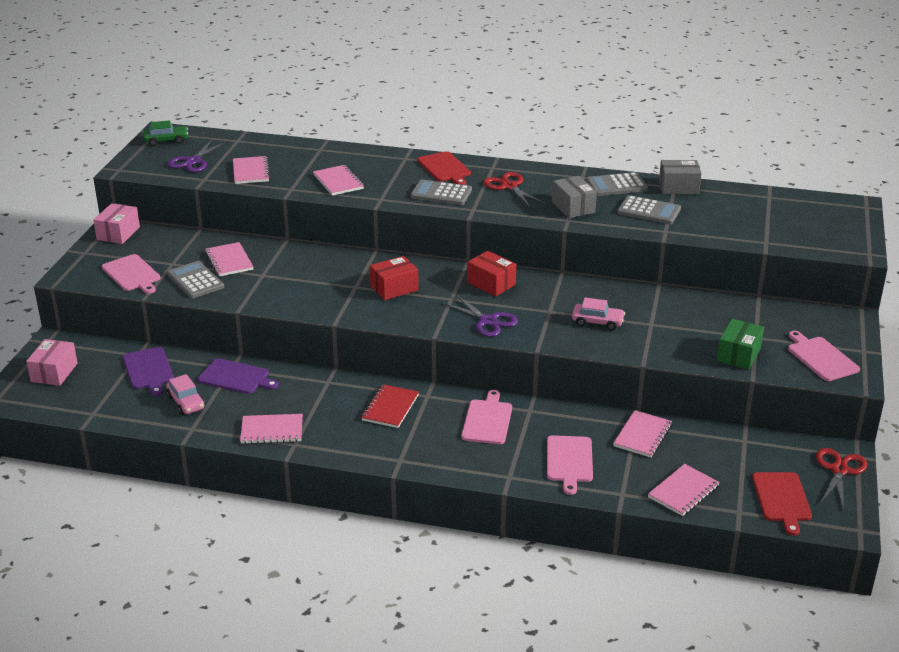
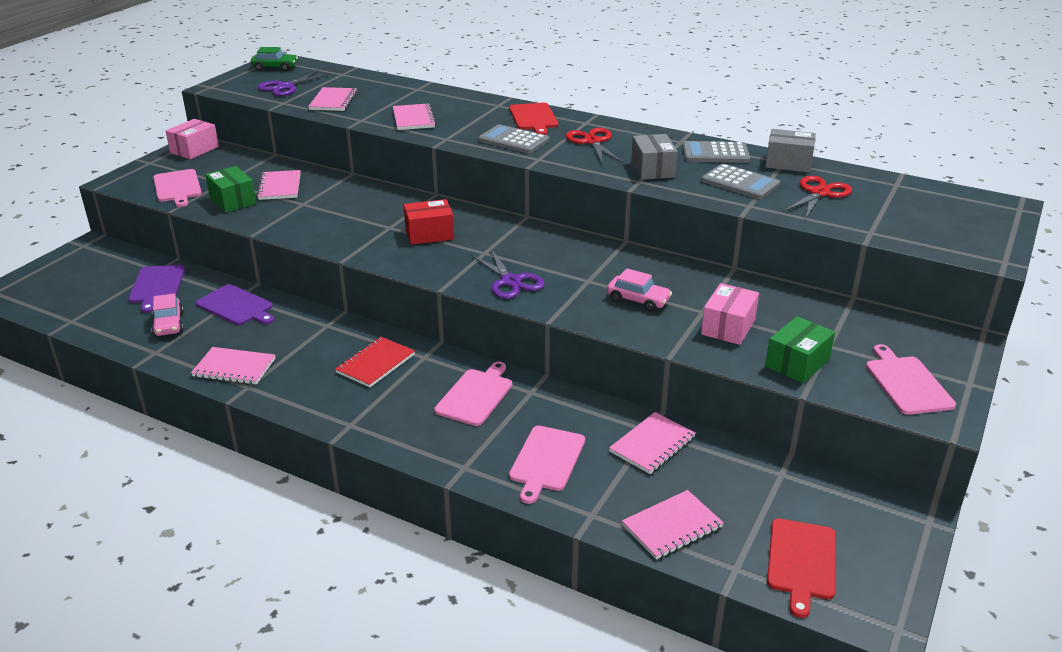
camera: 15 degrees right, 0 degrees up
(54, 372) = (67, 275): pink box -> pink box (728, 327)
(195, 280) = (233, 201): grey calculator -> green box
(491, 284) = (538, 243): red box -> none
(839, 470) = (897, 536): red scissors -> red scissors (819, 193)

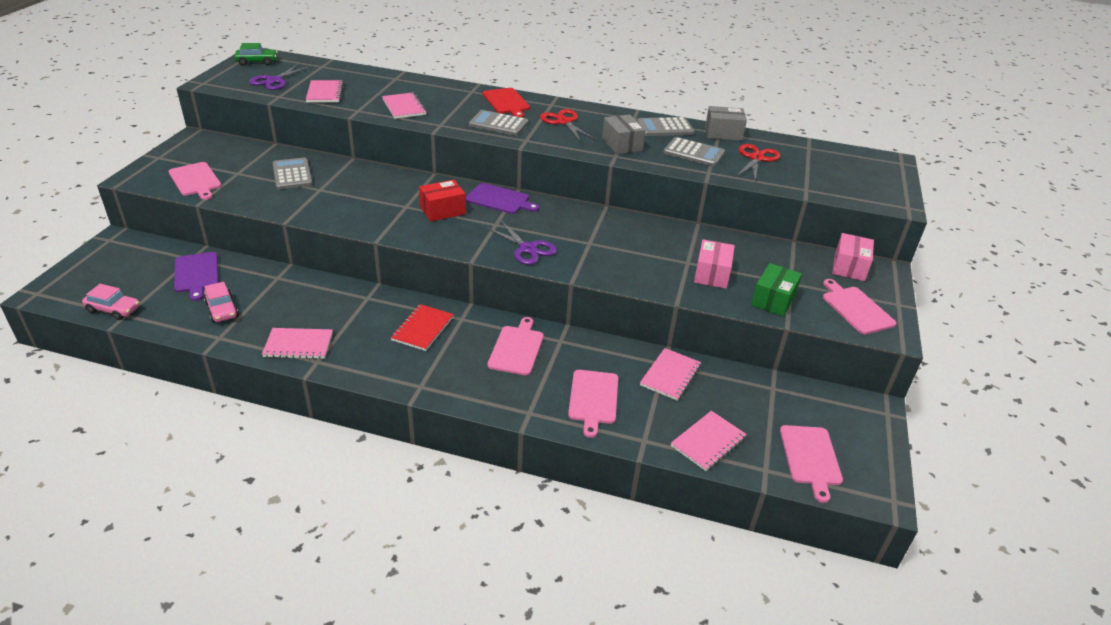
camera: 15 degrees left, 5 degrees up
(194, 150) = (197, 142): pink box -> pink box (849, 267)
(233, 201) = (254, 190): green box -> none
(236, 306) = (279, 287): purple cutting board -> purple cutting board (500, 199)
(280, 187) = (292, 174): pink notebook -> grey calculator
(638, 300) = (635, 257): pink car -> pink car (113, 309)
(801, 562) = (810, 458): red cutting board -> pink cutting board

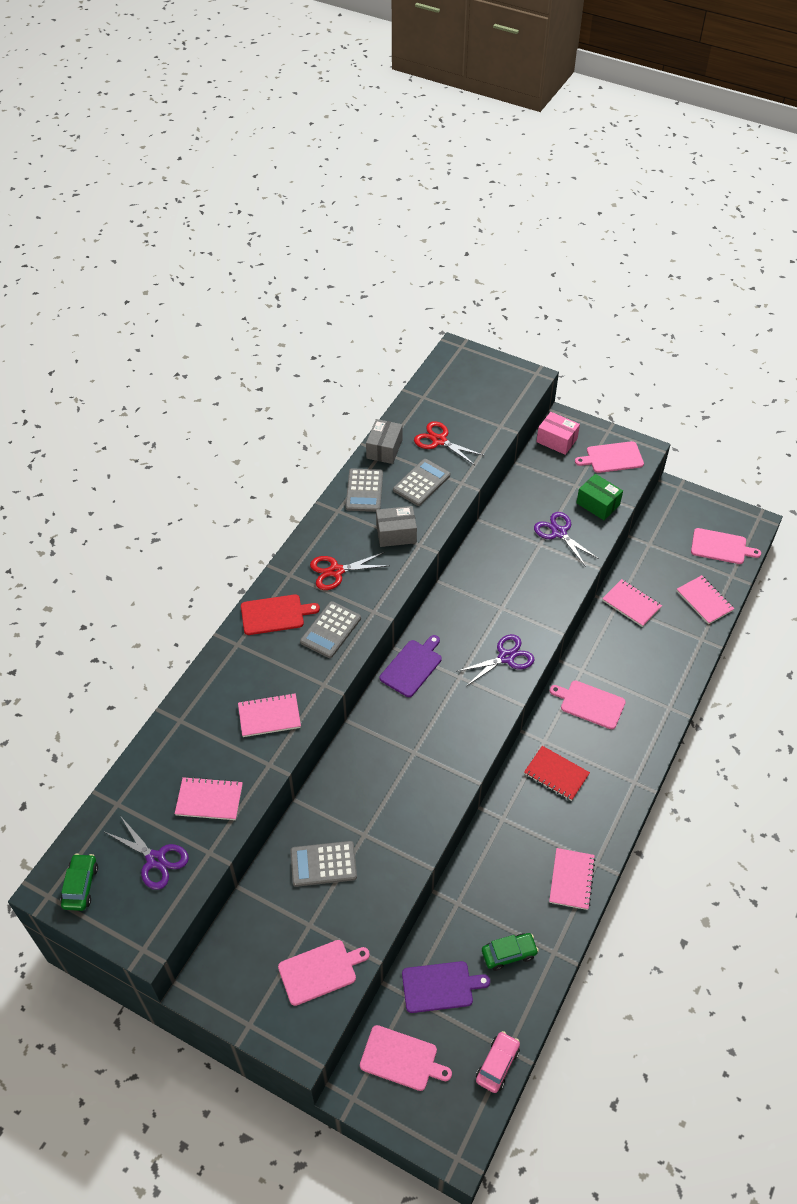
camera: 75 degrees left, 15 degrees up
(222, 310) = (509, 953): pink car -> green car
(442, 210) = (427, 719): red box -> none
(593, 399) = (656, 661): pink cutting board -> pink cutting board (401, 1059)
(712, 274) = (559, 532): pink box -> purple scissors

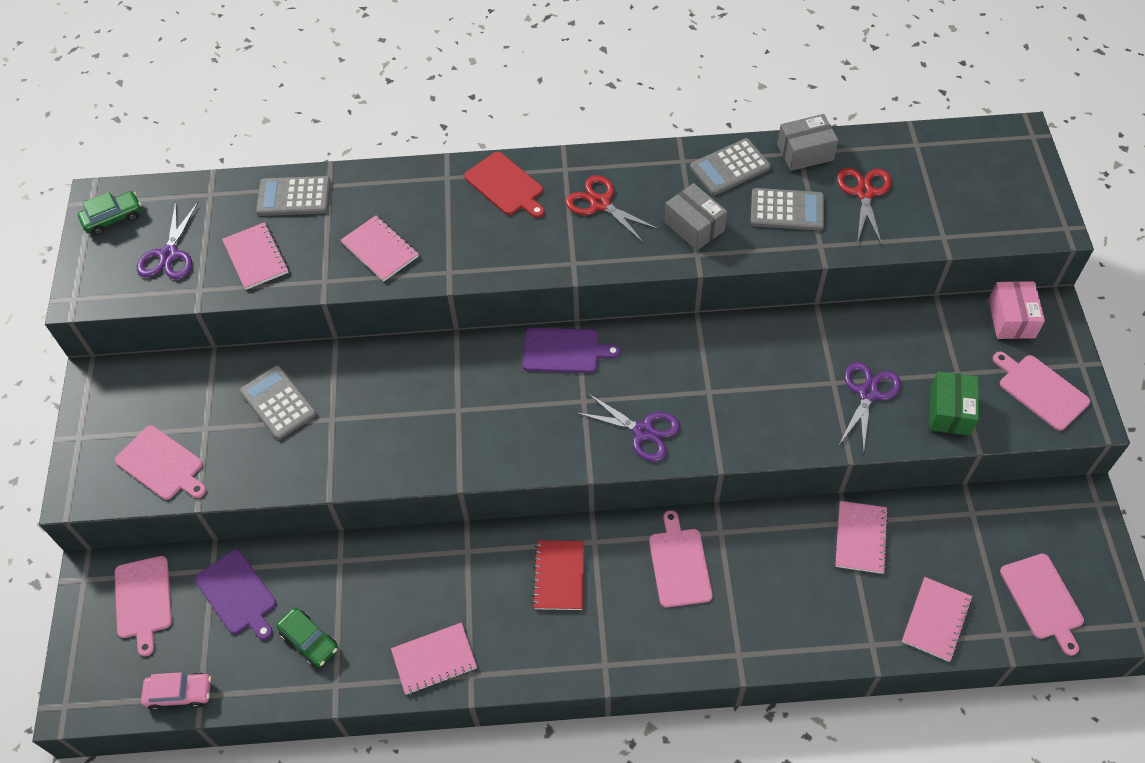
camera: 60 degrees right, 5 degrees up
(330, 630) = (521, 240): grey calculator -> grey calculator (294, 197)

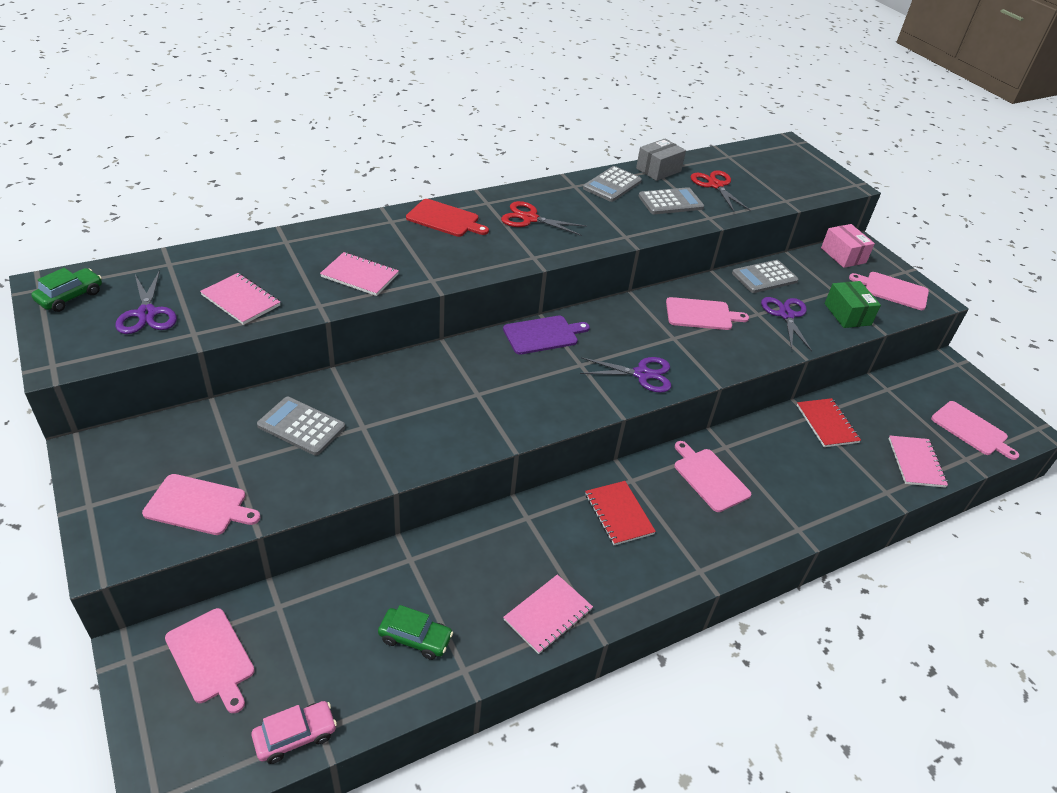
camera: 30 degrees left, 15 degrees down
(237, 594) = (317, 620): purple cutting board -> none
(294, 197) = (256, 253): grey calculator -> grey calculator (764, 277)
(694, 226) = (611, 221): grey box -> none
(762, 366) = (701, 314): none -> pink cutting board
(860, 538) = (827, 424): pink notebook -> red notebook

